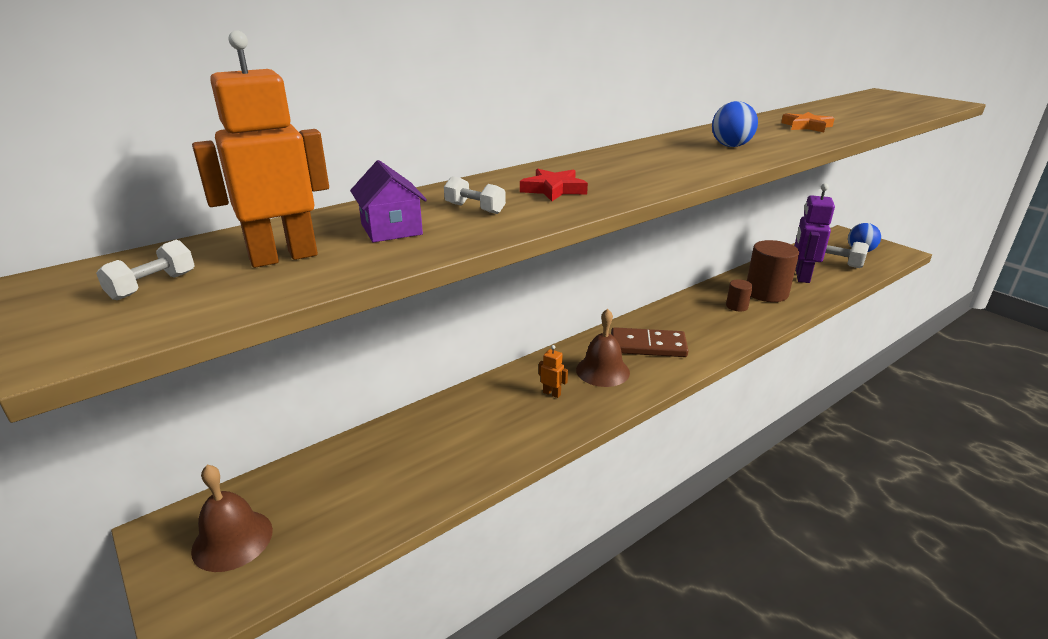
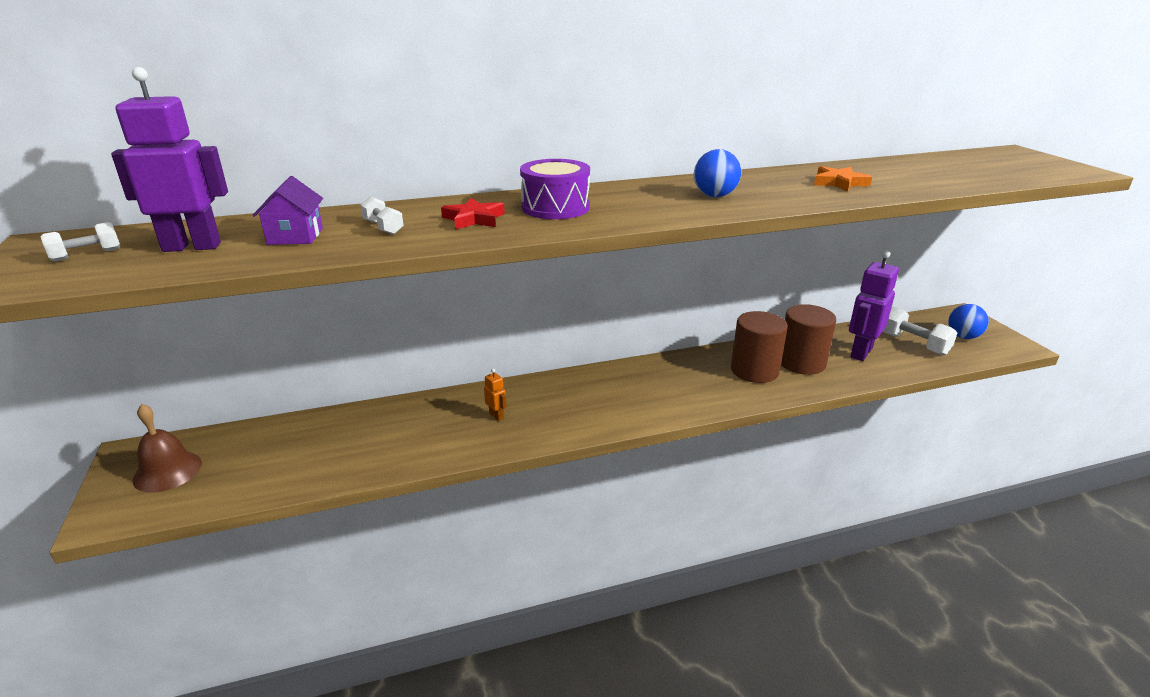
camera: 20 degrees right, 0 degrees up
(283, 257) = (192, 247): orange robot -> purple robot
(602, 371) = (560, 406): brown bell -> none
(613, 170) = (555, 207): none -> purple drum
(648, 346) = (625, 392): brown domino -> none
(737, 306) = (754, 370): brown cylinder -> brown cylinder, size x2.01

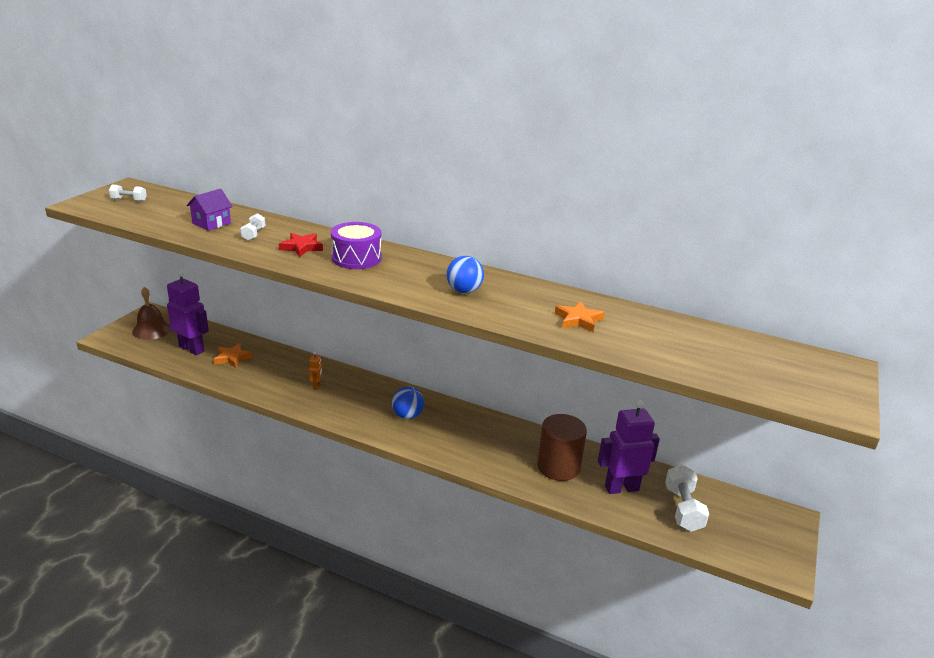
camera: 40 degrees right, 0 degrees up
(192, 247) = (167, 212): purple robot -> purple robot (192, 349)
(346, 442) = (232, 358): none -> orange star
(754, 370) = (513, 451): brown cylinder -> none
(963, 336) = (745, 531): blue ball -> blue ball (407, 415)

